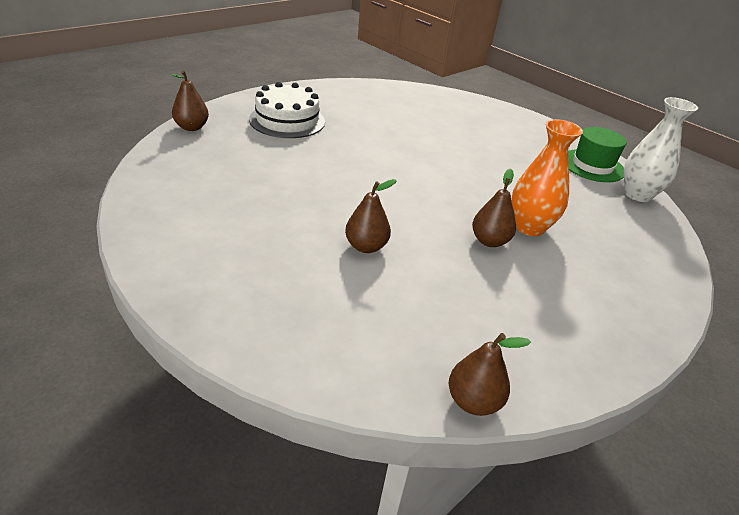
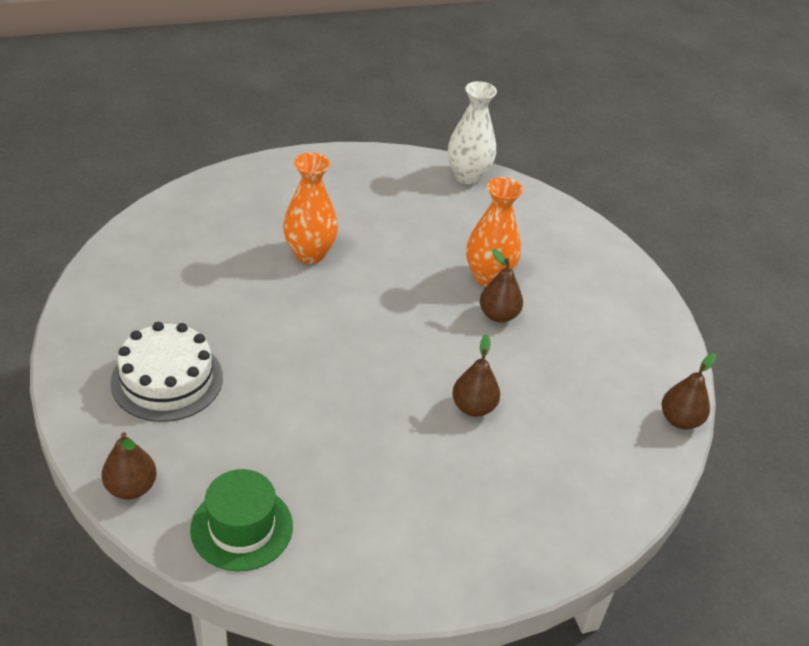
camera: 65 degrees left, 5 degrees up
(453, 144) = (310, 254): none -> orange vase
(592, 166) = (405, 175): green hat -> green hat (242, 527)

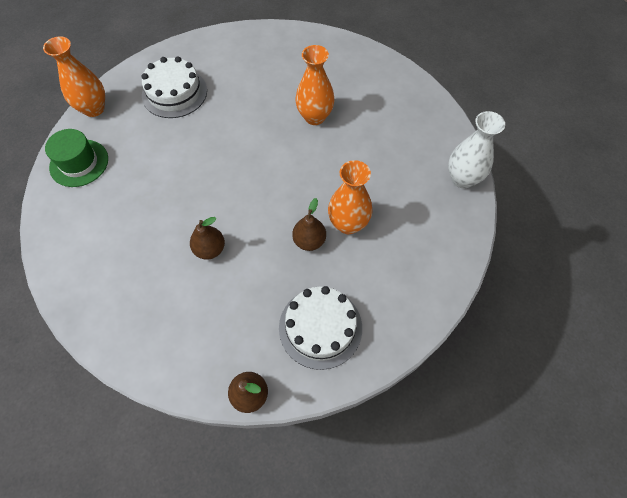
camera: 75 degrees right, 20 degrees up
(131, 487) = (94, 109): brown pear -> orange vase
(614, 340) = (320, 327): none -> white cake

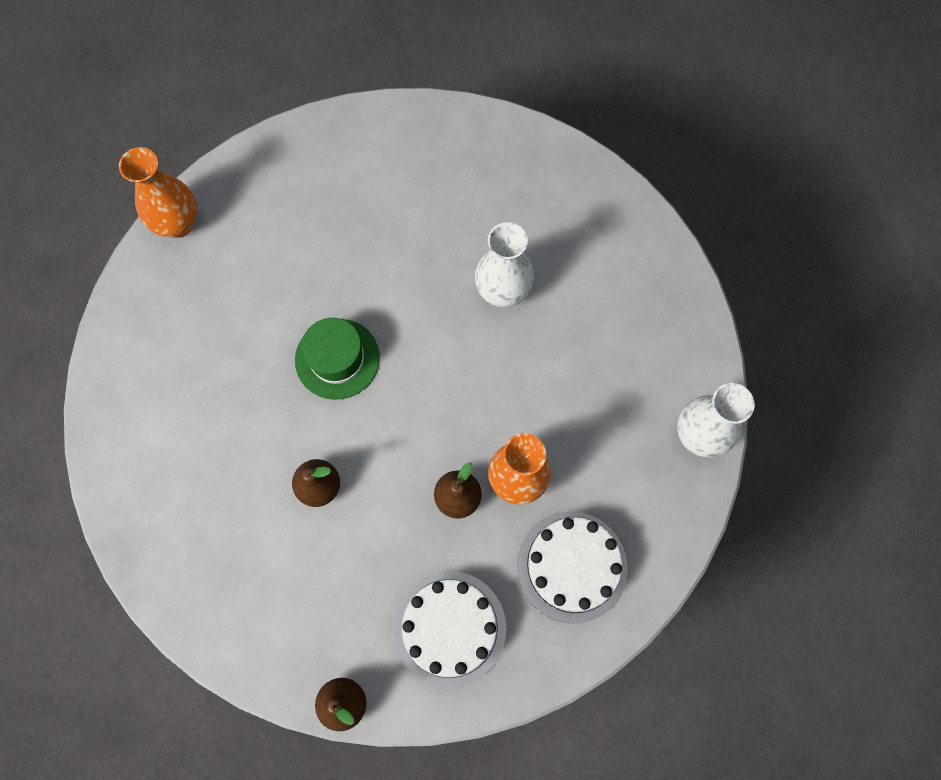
camera: 10 degrees right, 10 degrees up
(79, 163) = (151, 315): green hat -> green hat (337, 359)
(174, 93) = (299, 213): white cake -> white cake (572, 566)
(314, 117) = (503, 291): orange vase -> white vase

